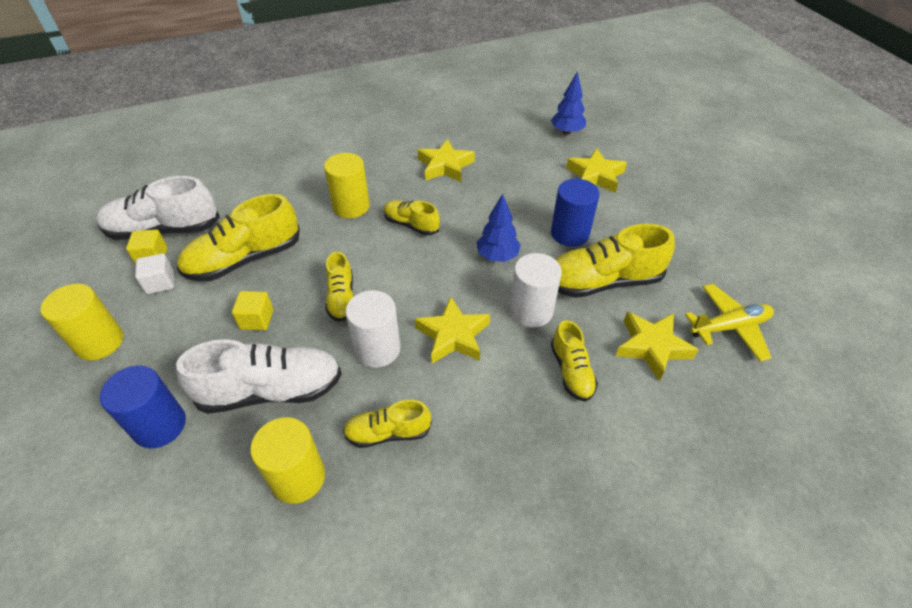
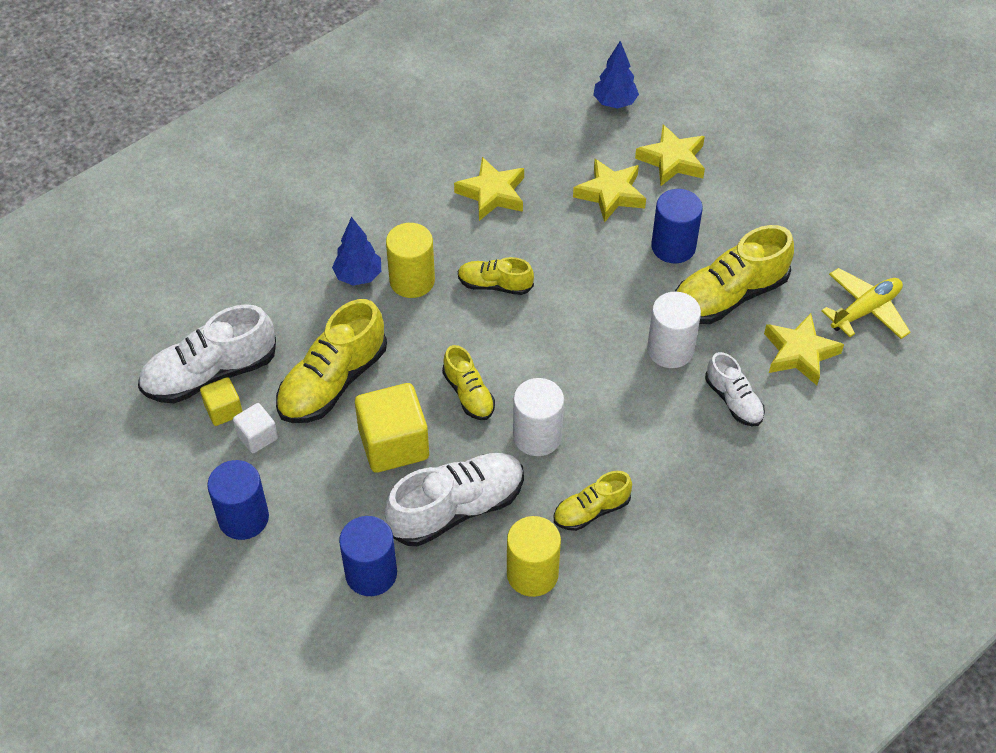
camera: 20 degrees left, 5 degrees up
(100, 342) = (243, 518): yellow cylinder -> blue cylinder
(257, 319) = (393, 444): yellow cube -> yellow cube, size x1.88
(453, 335) = (605, 399): yellow star -> yellow star (610, 194)
(497, 256) = (608, 297): blue tree -> blue tree (358, 276)
(571, 371) = (733, 401): yellow shoe -> white shoe

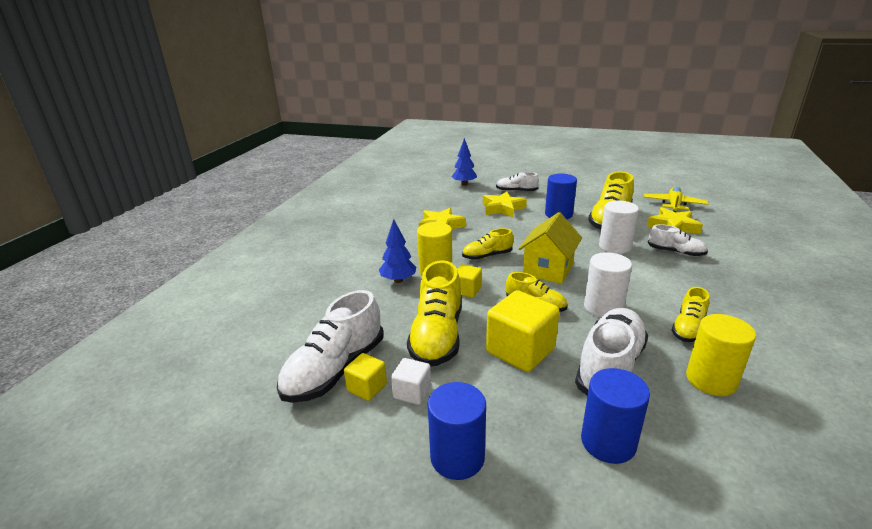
camera: 30 degrees left, 25 degrees down
(418, 332) = (467, 290): none -> yellow cube
(542, 346) = (548, 269): none -> yellow house
(672, 160) = (516, 191): yellow star -> white shoe

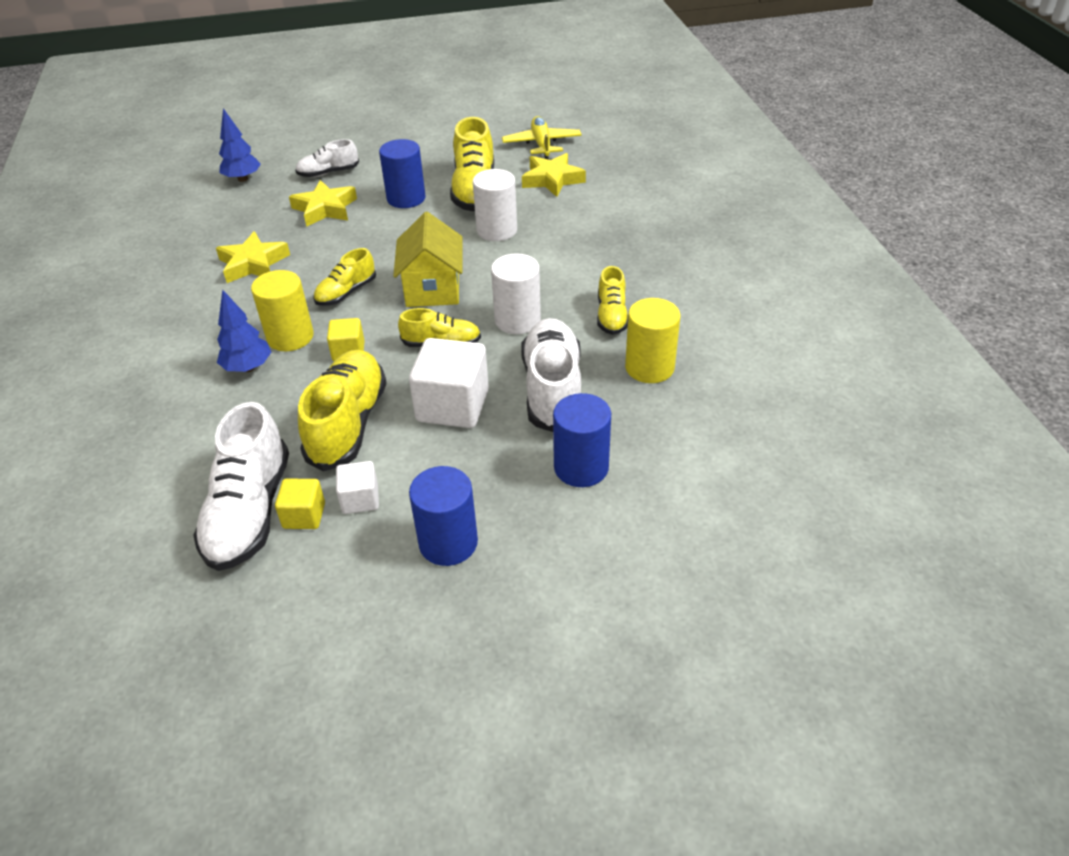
camera: 30 degrees left, 15 degrees up
(437, 336) = (348, 423): yellow shoe -> yellow shoe turned 150 degrees counterclockwise
(520, 350) = (453, 406): yellow cube -> white cube
(675, 252) = (567, 219): white shoe -> none

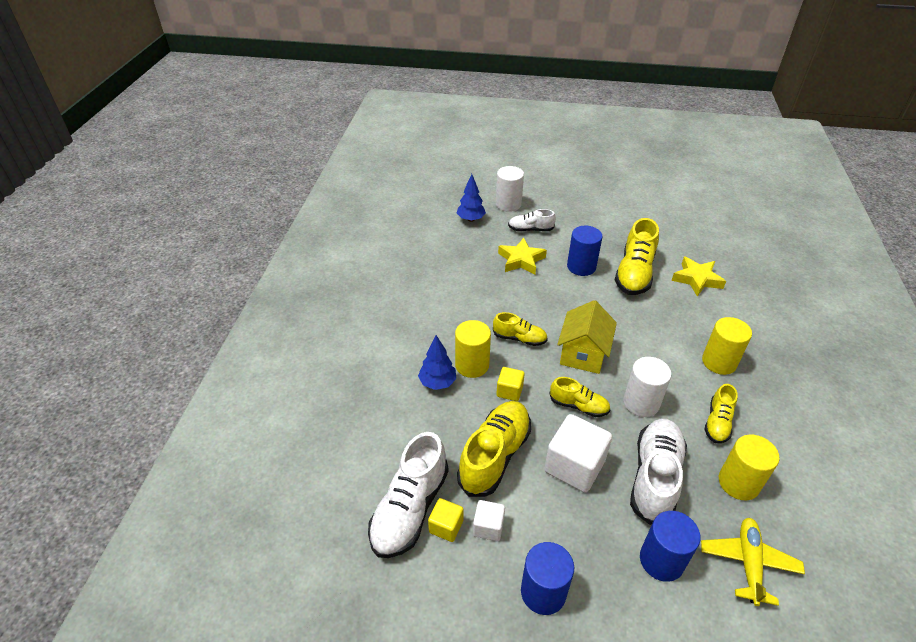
camera: 20 degrees right, 0 degrees up
(253, 264) = (461, 294): yellow star -> none
(346, 293) = (519, 338): yellow shoe -> yellow shoe turned 135 degrees counterclockwise
(497, 230) = (643, 314): white cylinder -> white cylinder (508, 204)
(542, 145) = (695, 244): yellow plane -> yellow plane (748, 563)
(598, 256) = (719, 362): none -> yellow cylinder

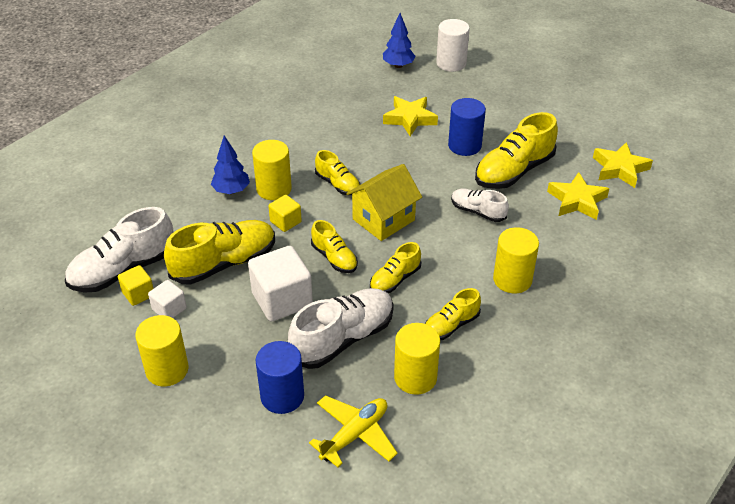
camera: 30 degrees right, 0 degrees up
(530, 229) = (449, 94): white shoe -> white shoe (477, 212)
(543, 592) = (167, 370): blue cylinder -> yellow cylinder
(641, 403) = (395, 280): white cylinder -> yellow shoe
(698, 244) = (619, 169): none -> yellow star

